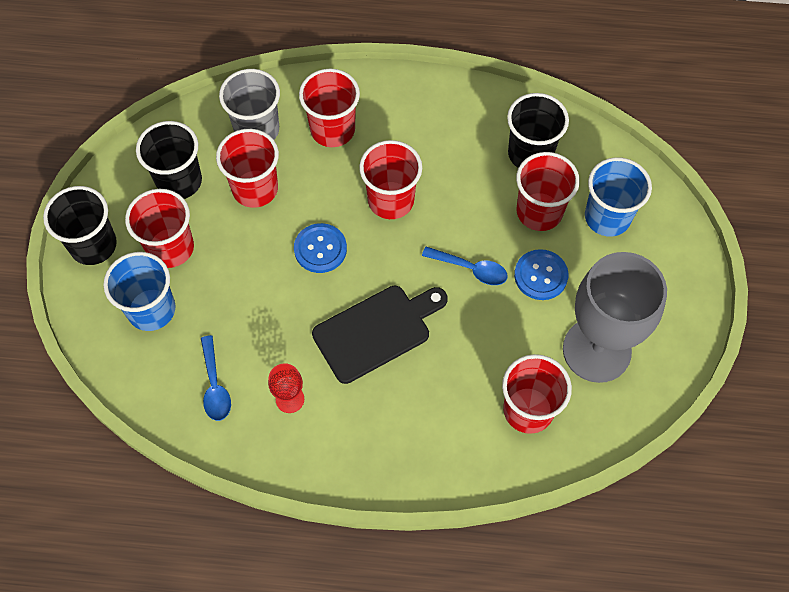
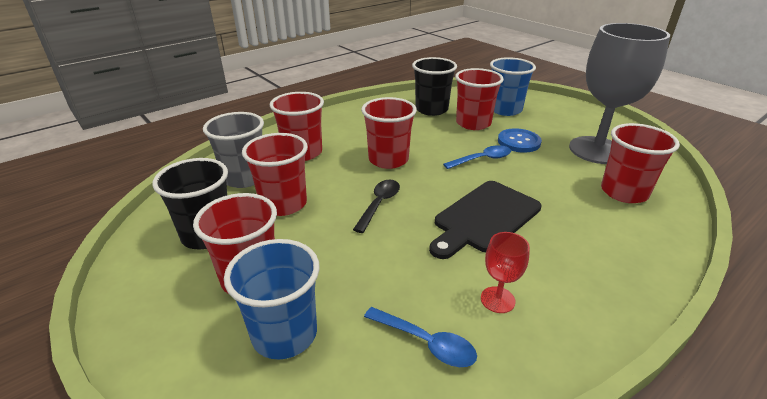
camera: 45 degrees left, 30 degrees down
(93, 245) = (156, 329): black cup -> none
(320, 249) = (379, 204): blue button -> black spoon
(376, 331) = (484, 218): black cutting board -> black cutting board turned 150 degrees counterclockwise

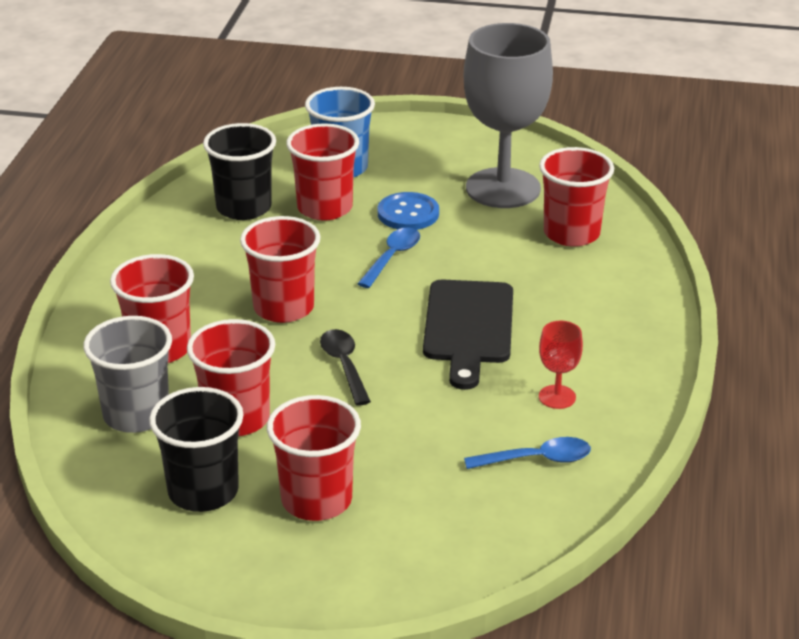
camera: 40 degrees left, 0 degrees up
(285, 334) = (416, 519): blue cup -> none

